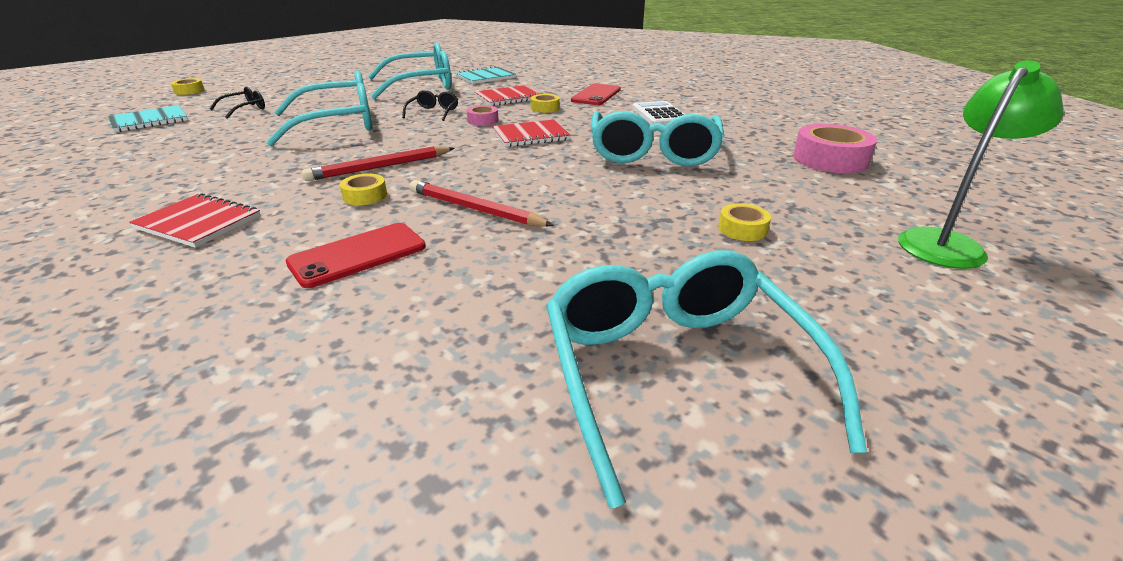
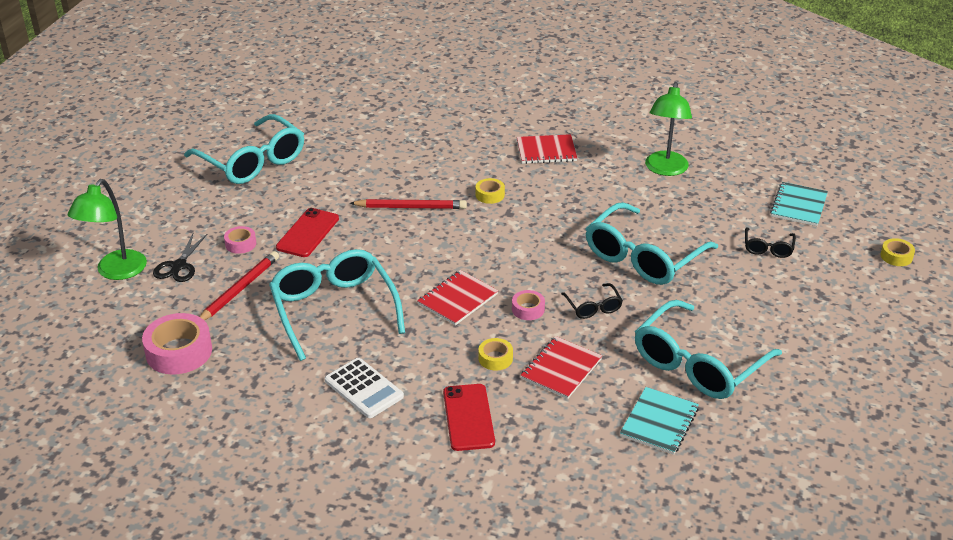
camera: 150 degrees right, 5 degrees up
(151, 168) = (665, 169): none -> green lamp
(358, 255) = (434, 162): red phone -> red phone (307, 233)
(380, 167) = (520, 220): red pencil -> red pencil (239, 290)
(742, 229) = (240, 244): yellow tape -> pink tape
(841, 226) = (179, 266): none -> black scissors

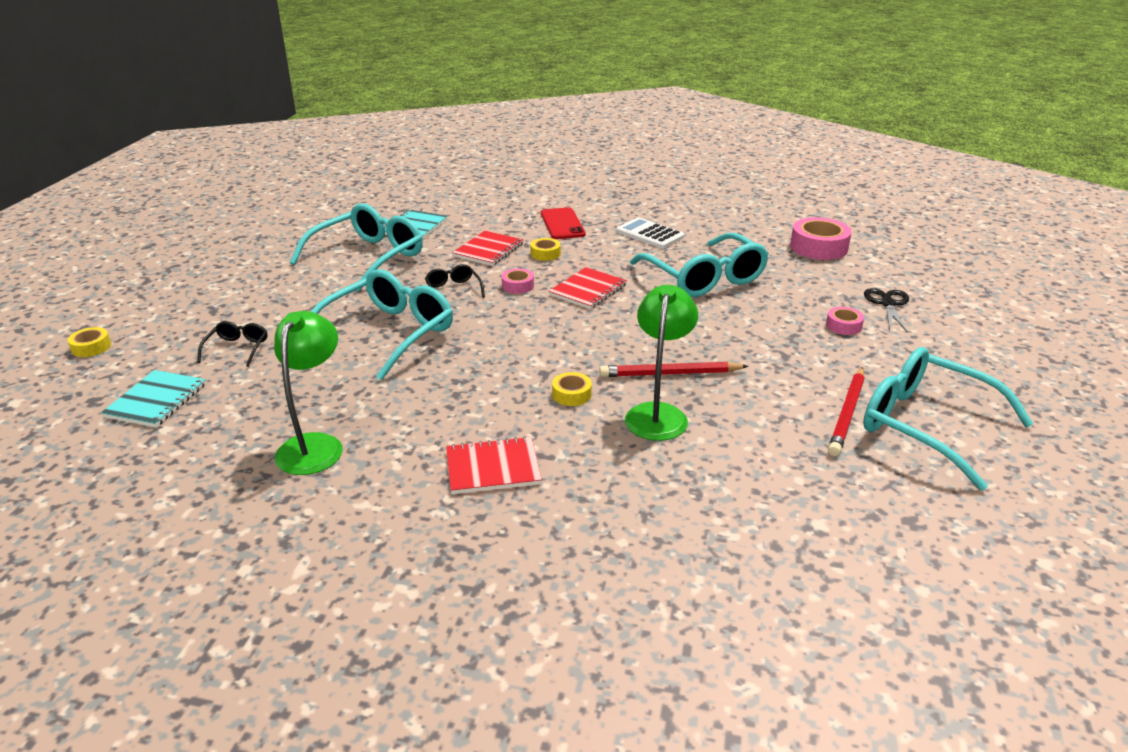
camera: 175 degrees right, 5 degrees down
(116, 272) = (945, 296): green lamp -> green lamp (658, 413)
(239, 290) = (807, 288): red pencil -> red pencil (847, 414)
(307, 233) = (777, 340): red phone -> none

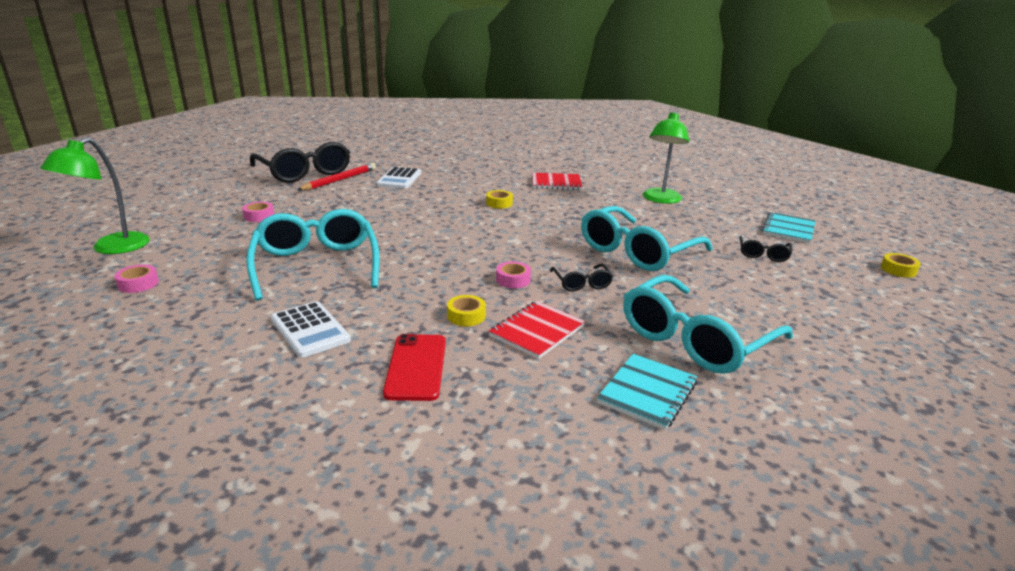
camera: 170 degrees left, 5 degrees down
(588, 290) = (443, 267): red notebook -> none
(658, 413) = (451, 191): green lamp -> green lamp (111, 248)
(670, 374) = (425, 205): red pencil -> none
(762, 433) = (399, 179): none -> white calculator
(818, 247) = (138, 284): pink tape -> pink tape, size x0.53
(888, 304) = (192, 225): black scissors -> none
(926, 425) = (304, 172): turquoise glasses -> black glasses

